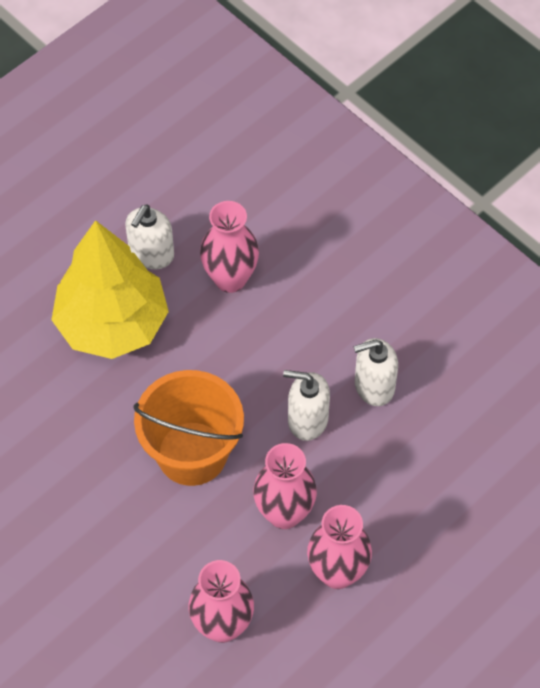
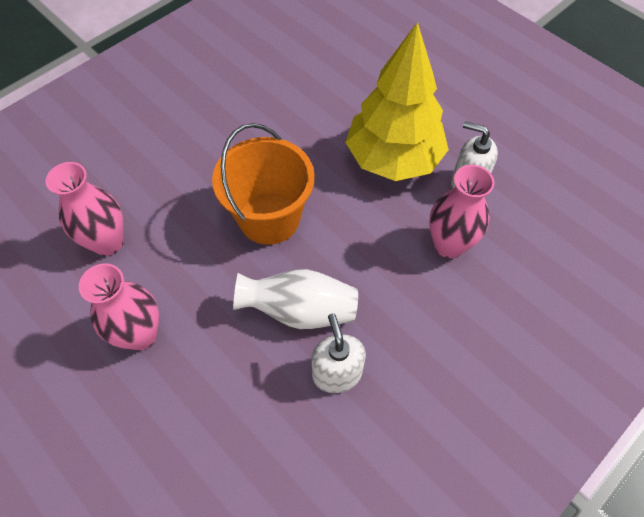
camera: 90 degrees right, 0 degrees up
(284, 513) = (205, 290): pink vase -> none
(307, 420) = (300, 310): white soap dispenser -> white vase

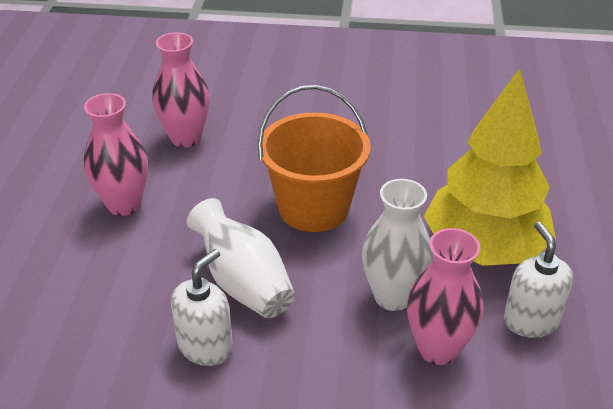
camera: 50 degrees right, 20 degrees down
(389, 235) = (393, 296): none -> white vase

